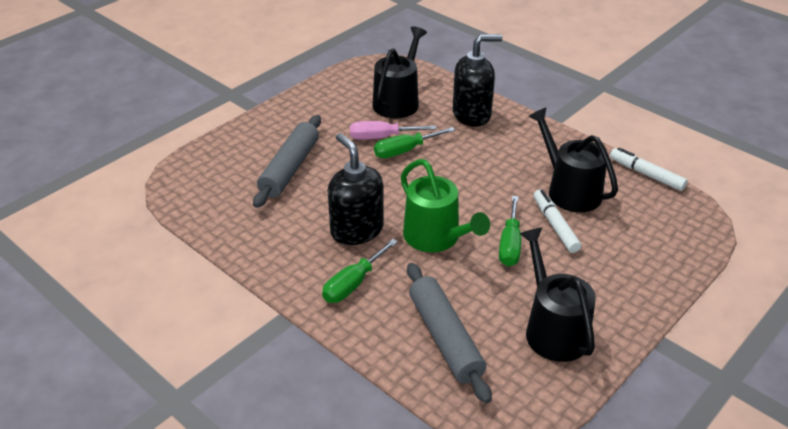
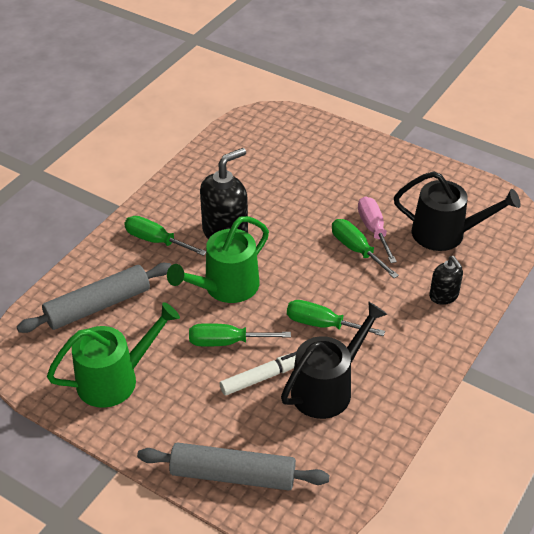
camera: 80 degrees right, 5 degrees up
(290, 168) = (303, 177): grey rolling pin -> grey rolling pin (232, 475)
(472, 114) = (443, 296): black soap dispenser -> black soap dispenser, size x0.57
(495, 183) = (322, 324): none -> green screwdriver
(553, 329) = (115, 379): black watering can -> green watering can
(646, 174) = (379, 463): white marker -> none

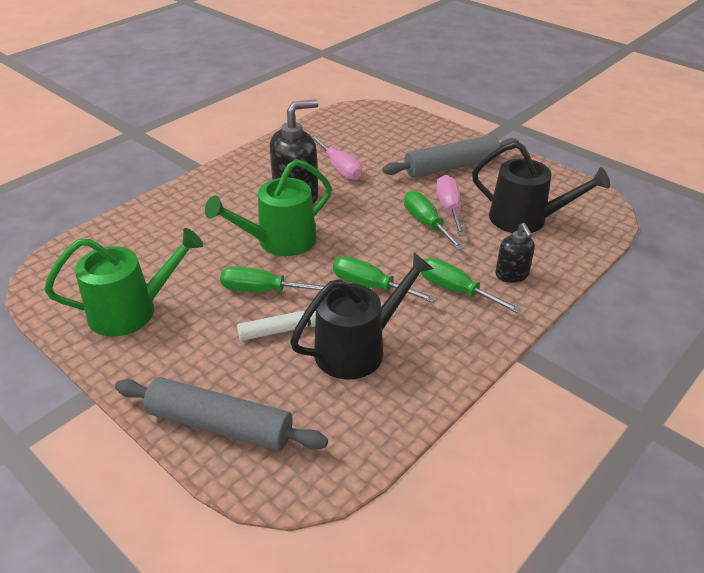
camera: 10 degrees right, 5 degrees down
(98, 306) = (145, 243): grey rolling pin -> grey rolling pin (451, 167)
(156, 241) = (225, 195): green screwdriver -> green screwdriver (455, 290)
(258, 194) = (339, 168): none -> pink screwdriver

